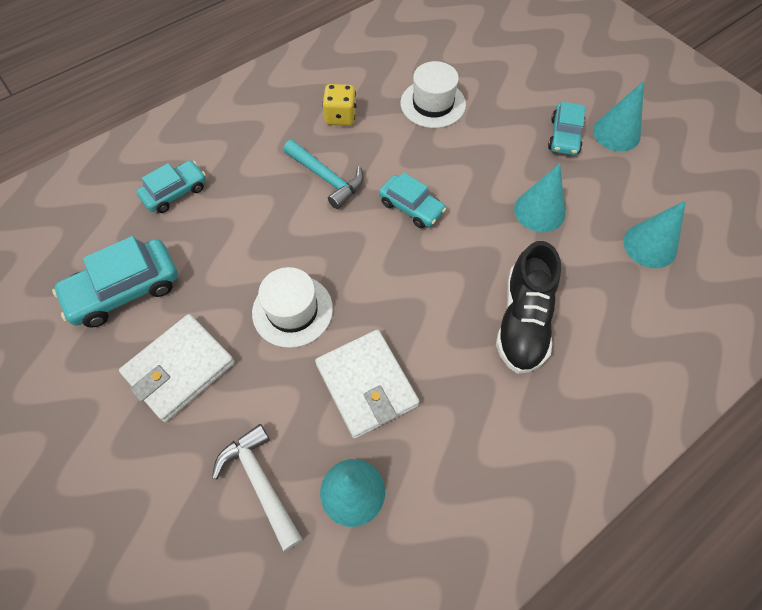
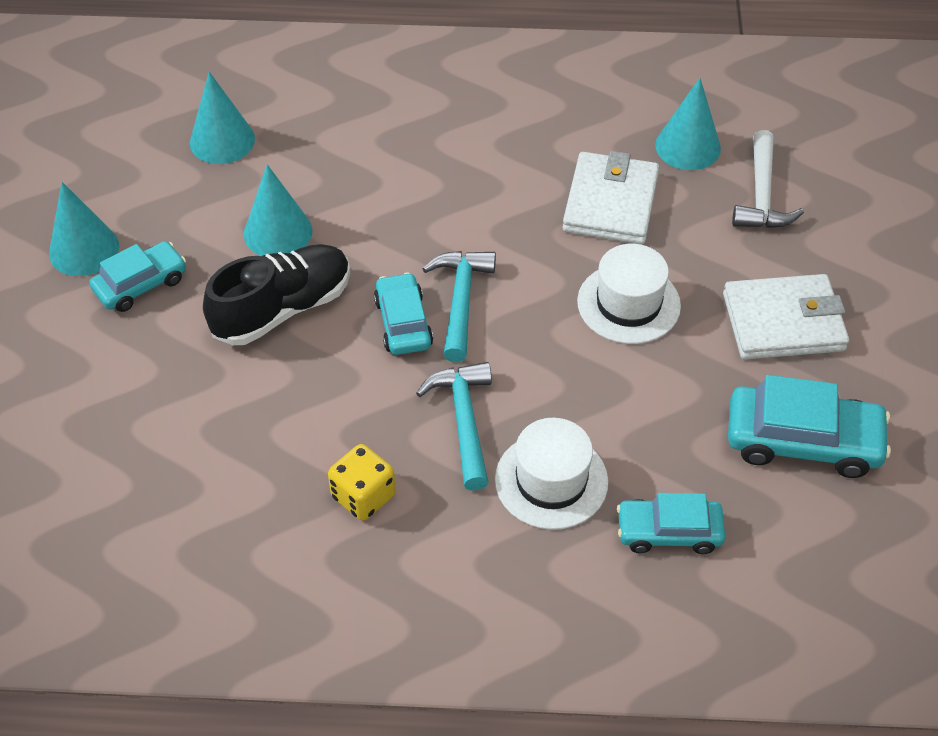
camera: 140 degrees left, 10 degrees down
(394, 242) = (460, 301): none -> turquoise hammer
(433, 104) = (229, 430): white hat -> white hat (551, 480)
(523, 321) = (417, 161): black shoe -> black shoe (282, 309)

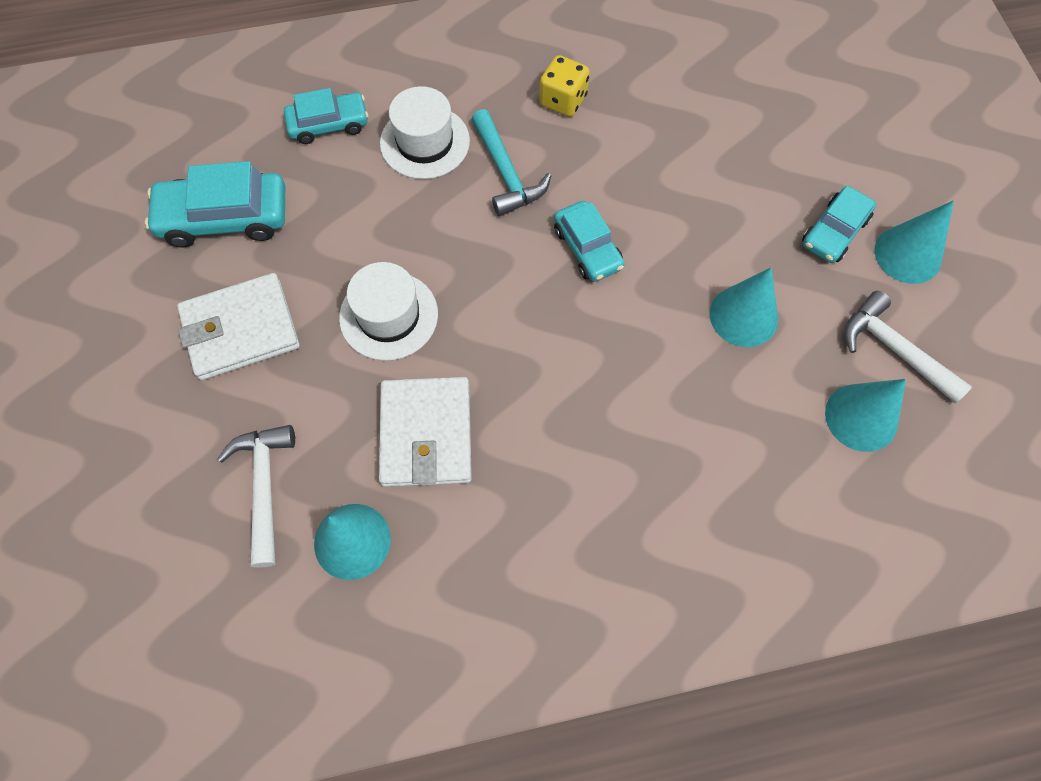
camera: 165 degrees right, 15 degrees up
(158, 180) = (893, 349): none -> white hammer
(282, 309) = (698, 237): black shoe -> none
(460, 301) = (544, 282): turquoise hammer -> none

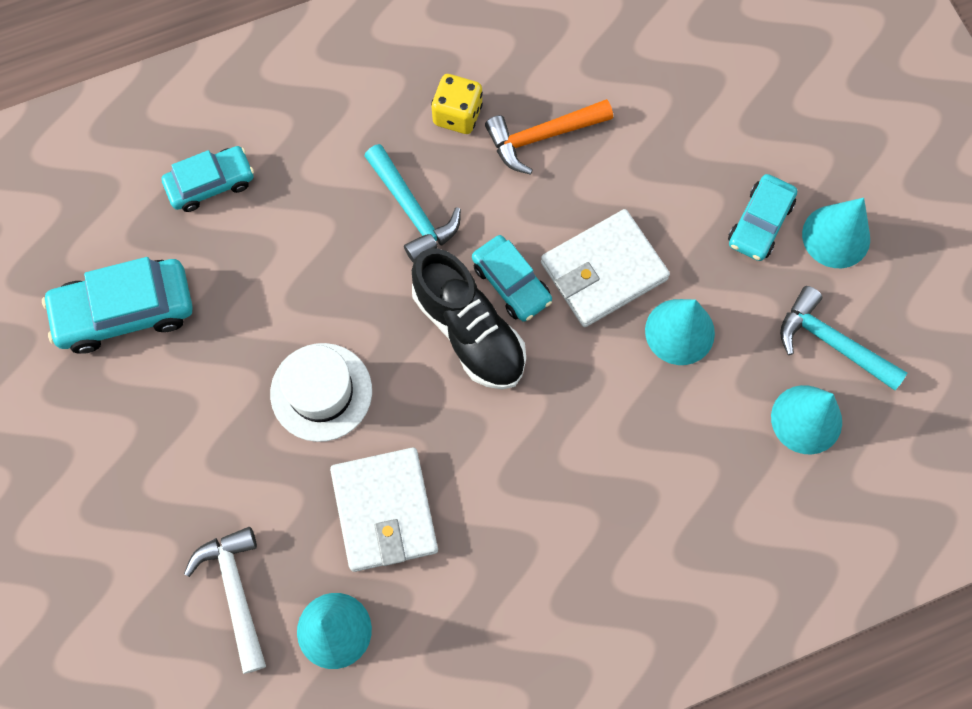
camera: 10 degrees left, 5 degrees up
(241, 330) = (172, 433): white wallet -> white wallet (603, 271)
(425, 142) = (319, 188): white hat -> none
(540, 283) = (469, 331): none -> black shoe
(637, 130) = (542, 137): none -> orange hammer
(893, 349) = (831, 342): white hammer -> turquoise hammer

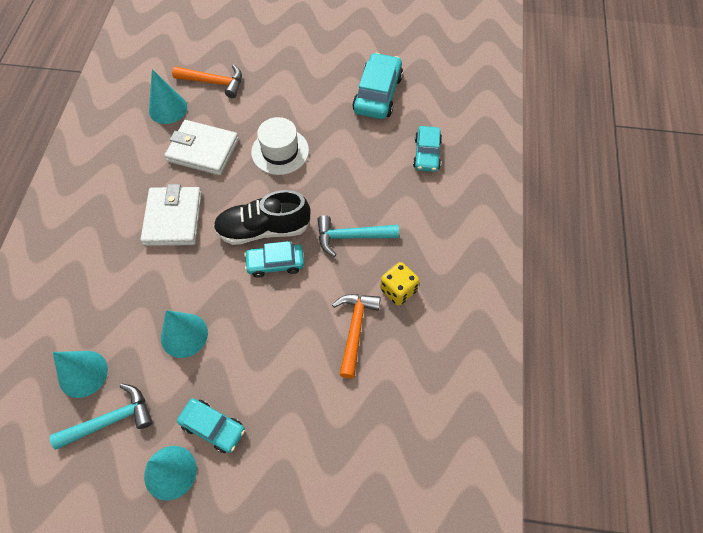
camera: 120 degrees right, 10 degrees down
(235, 591) = (214, 82): white hammer -> orange hammer
(603, 271) = (248, 315): white wallet -> white wallet (173, 218)
(760, 223) = (213, 427): turquoise car -> turquoise car turned 150 degrees clockwise

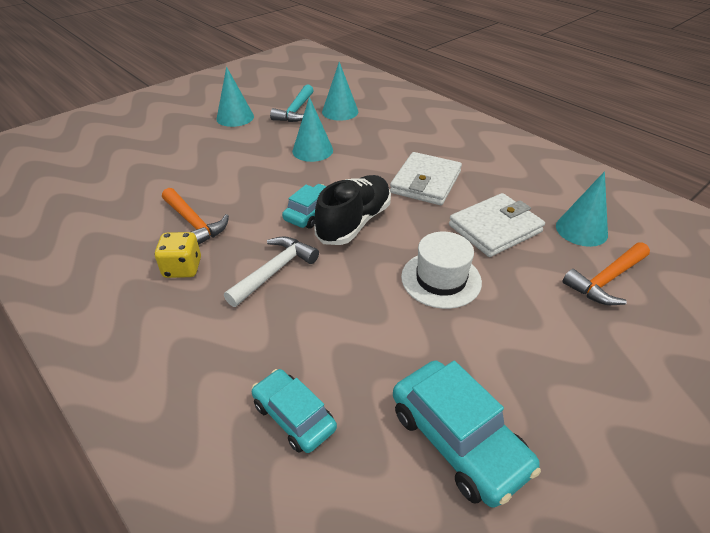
camera: 130 degrees right, 20 degrees down
(173, 218) = (425, 182): white wallet -> white wallet turned 75 degrees clockwise
(213, 427) = (234, 138): turquoise car -> none
(351, 237) = (274, 271): turquoise hammer -> white hammer

